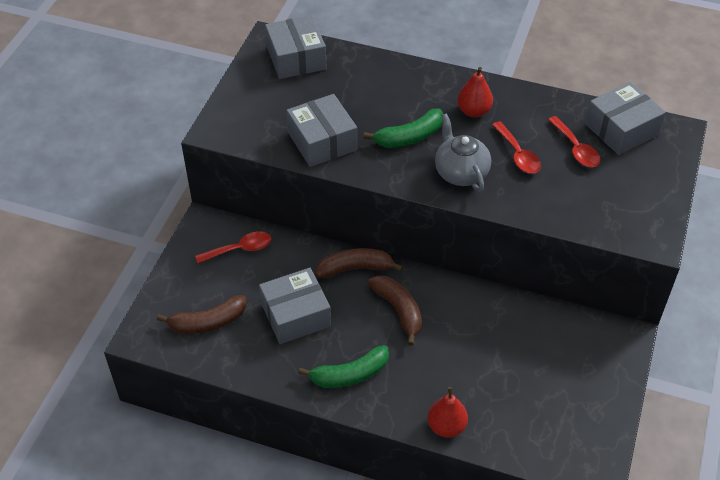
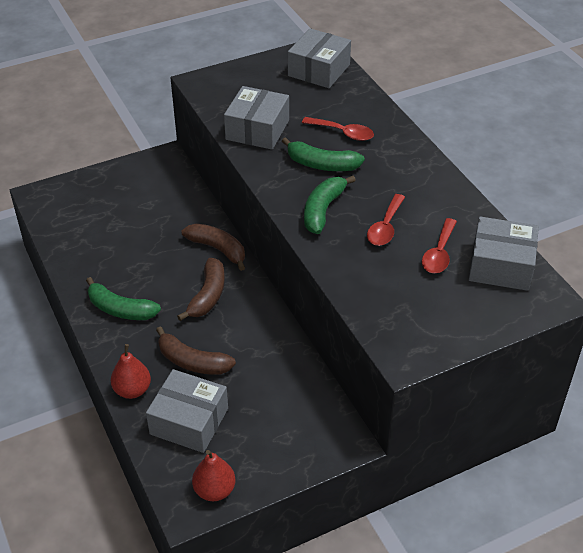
camera: 45 degrees right, 5 degrees down
(208, 322) = (85, 214): brown banana -> brown banana (192, 361)
(240, 249) = (164, 186): red spoon -> red spoon (343, 133)
(295, 315) = (140, 249): grey box -> grey box (189, 421)
(460, 173) = (323, 210): grey teapot -> green banana
(473, 111) = (396, 178): red pear -> red pear (214, 490)

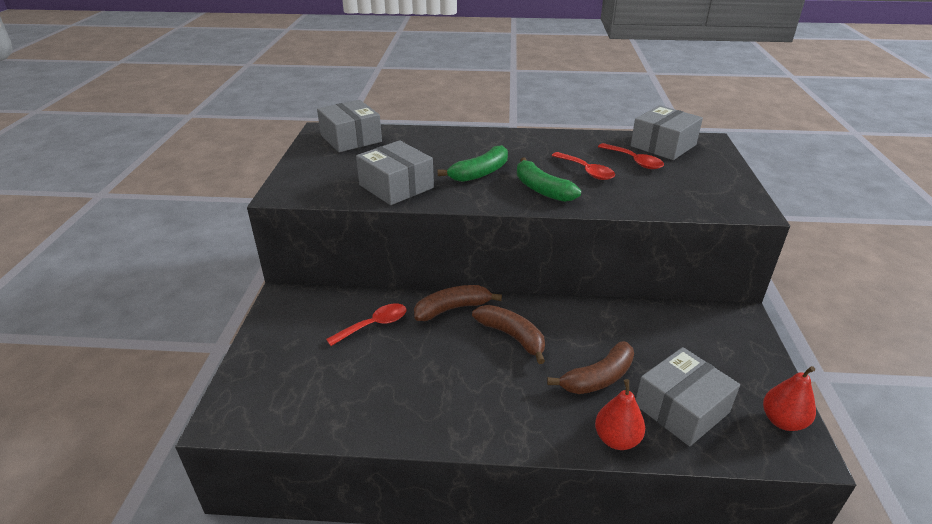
camera: 60 degrees left, 10 degrees down
(120, 309) = (485, 408): green banana -> none
(343, 133) = (448, 153): red spoon -> red spoon (374, 325)

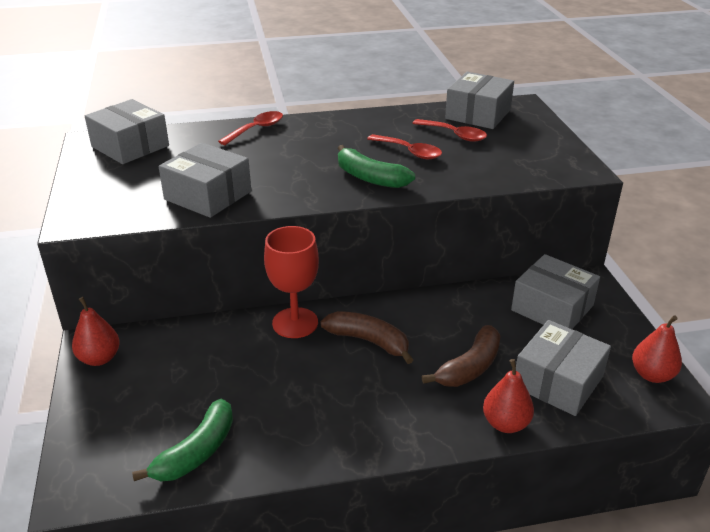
camera: 15 degrees left, 0 degrees up
(284, 310) = (99, 358): none -> red pear
(374, 325) = (213, 356): red spoon -> red spoon (256, 129)
(452, 309) = (295, 323): brown banana -> red goblet
(480, 173) = (296, 168): green banana -> green banana (196, 452)
(696, 336) = (552, 308): none -> grey box

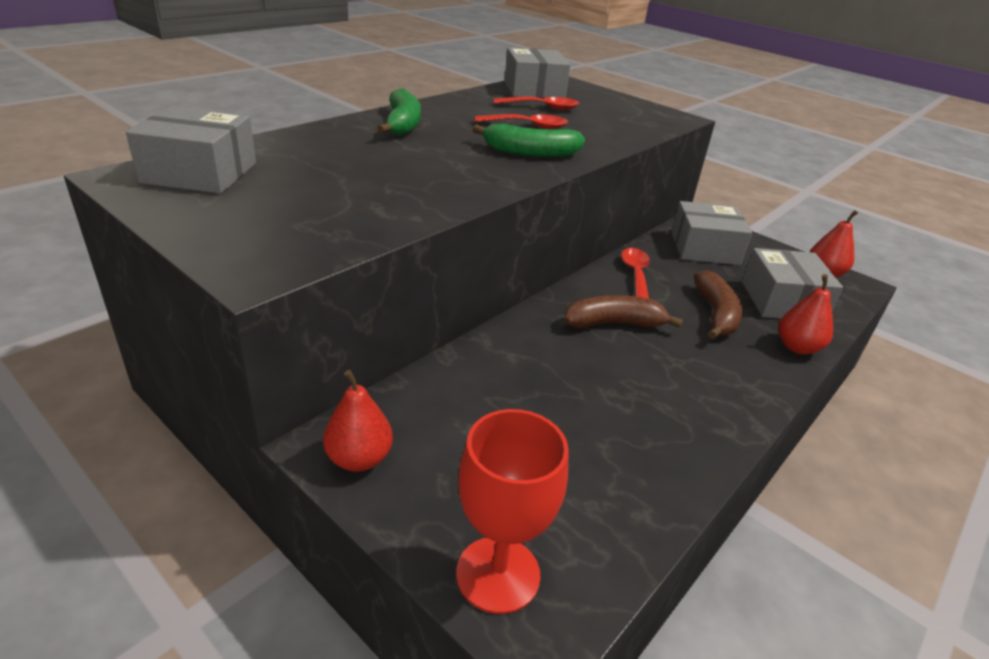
camera: 40 degrees left, 0 degrees up
(196, 452) = (608, 504): green banana -> green banana (402, 124)
(208, 195) = (391, 202): grey box -> none
(256, 129) = (341, 131): red spoon -> red spoon (635, 274)
(295, 323) = (528, 332): red goblet -> red goblet (498, 574)

